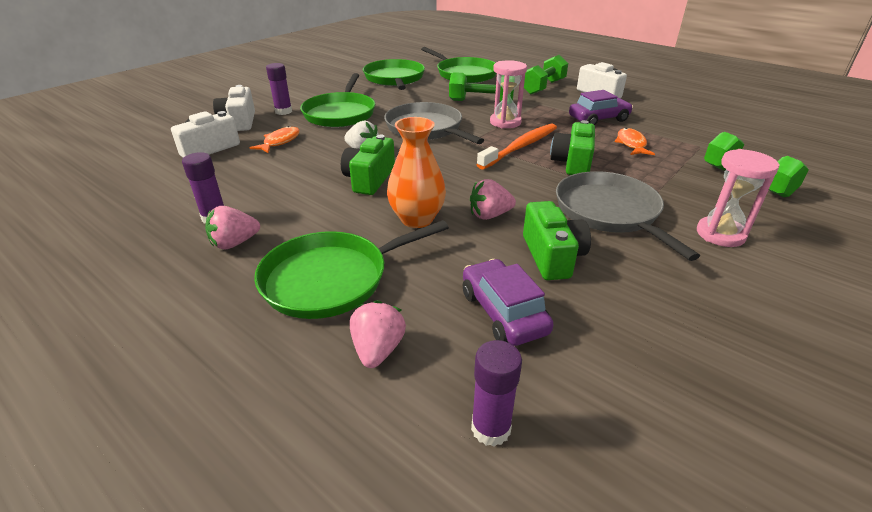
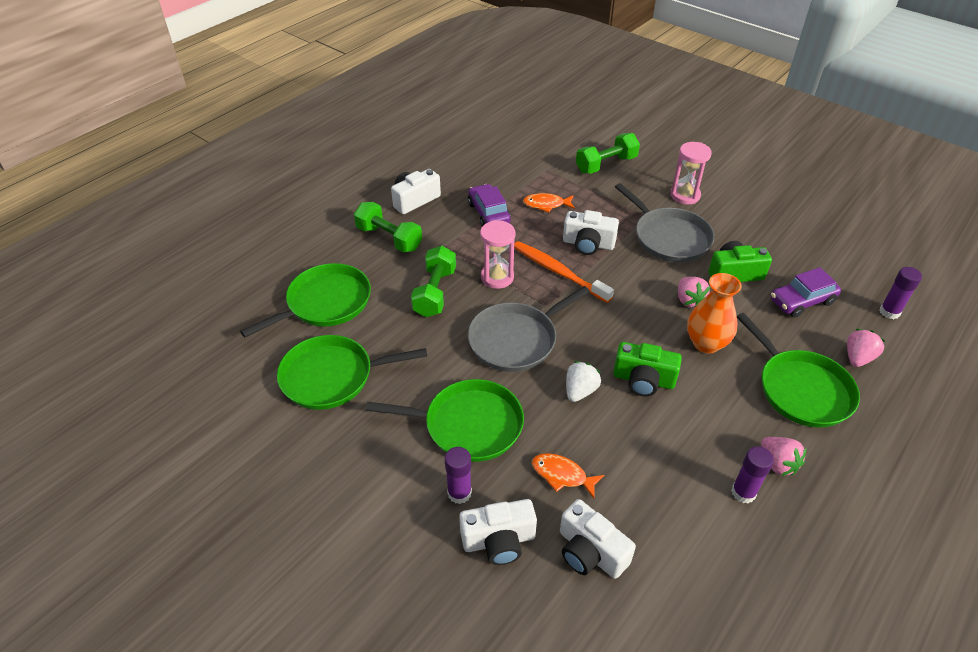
camera: 90 degrees left, 10 degrees up
(378, 350) = (858, 358): pink strawberry -> pink strawberry turned 120 degrees clockwise
(572, 163) = (588, 244): green camera -> white camera
(610, 212) = (668, 237): grey pan -> grey pan turned 105 degrees counterclockwise

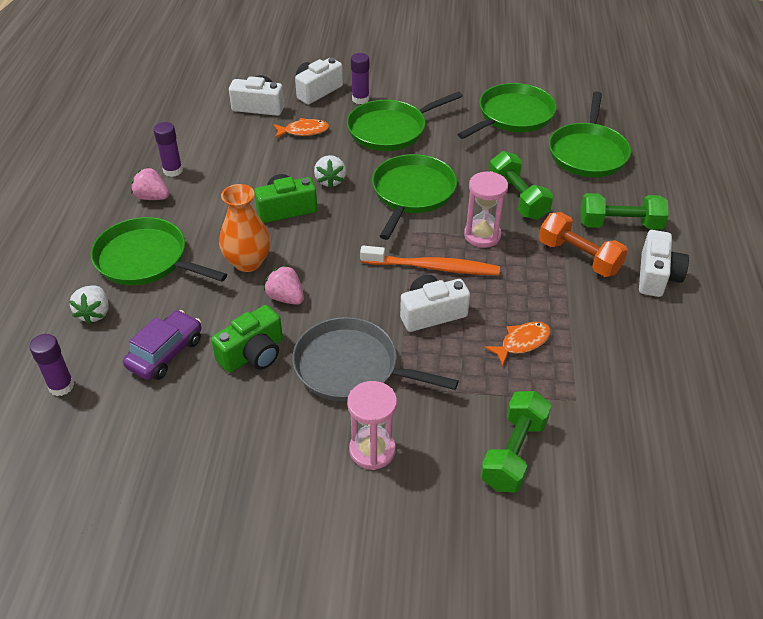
camera: 145 degrees right, 0 degrees up
(447, 232) = (579, 257): none -> orange dumbbell
(488, 213) = (567, 298): purple car -> none
(516, 339) = (412, 193): grey pan -> green pan
(858, 358) = (94, 313): pink strawberry -> white strawberry

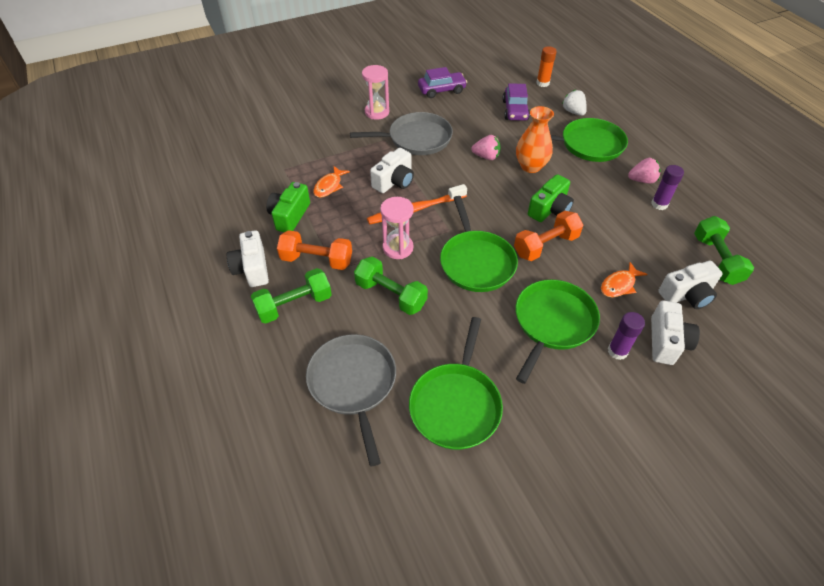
camera: 150 degrees right, 5 degrees up
(61, 386) = (542, 83): purple glue stick -> orange glue stick
(227, 450) = (441, 90): none -> purple car
(253, 354) = (472, 126): green camera -> green camera (289, 216)
(330, 181) = (545, 245): white strawberry -> orange dumbbell
(513, 453) = (307, 135): green dumbbell -> green dumbbell (716, 260)
(588, 152) = (353, 384): green pan -> grey pan

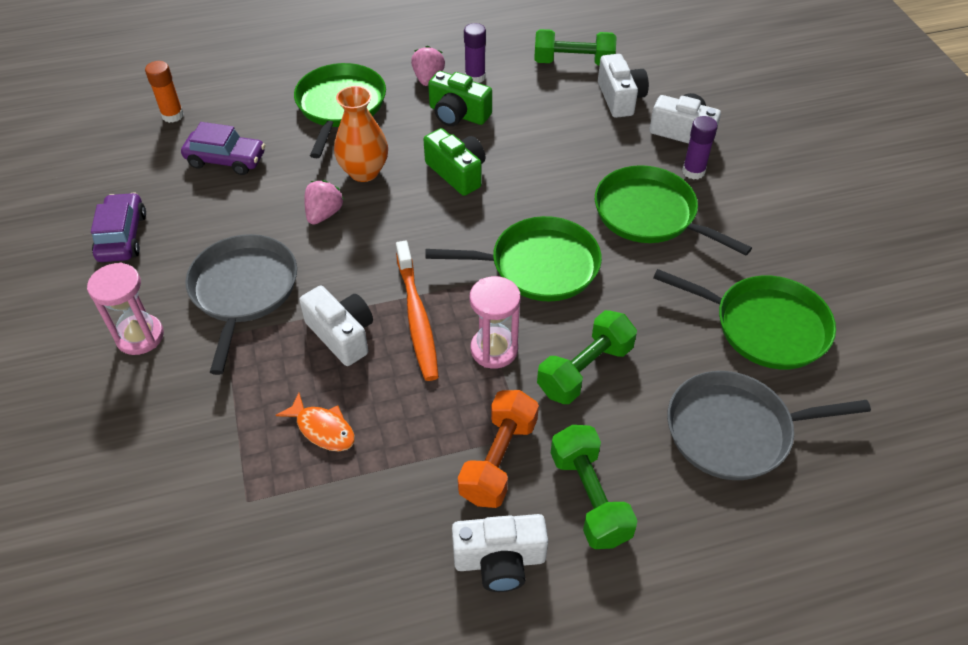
camera: 80 degrees left, 0 degrees up
(289, 216) = (383, 496): green camera -> green camera (458, 114)
(545, 245) = (523, 192): orange dumbbell -> none
(573, 112) = (260, 102): white strawberry -> none
(619, 285) = (599, 145): orange fish -> none

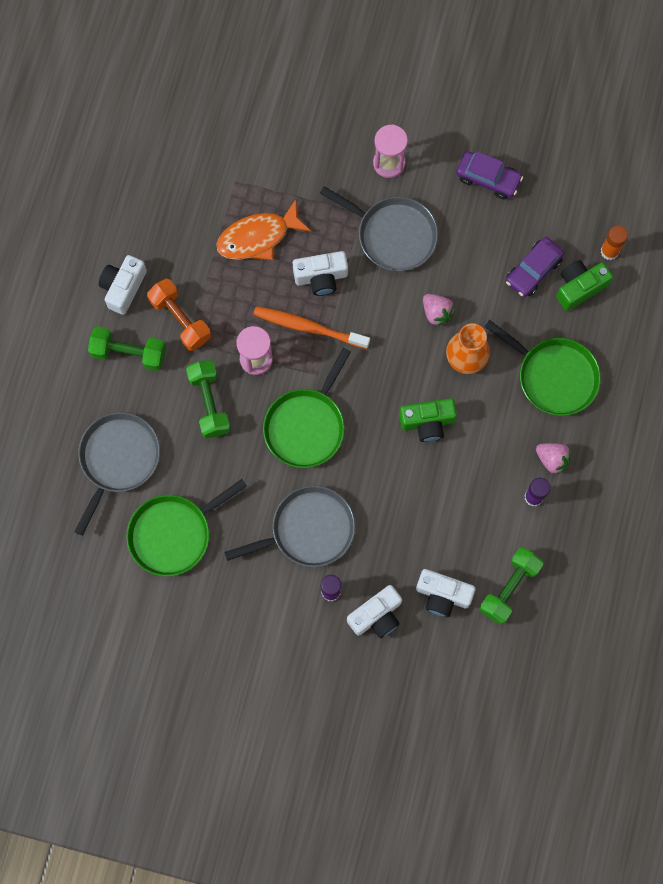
camera: 120 degrees right, 25 degrees up
(323, 429) = (258, 237): orange fish -> orange fish, size x1.69
(458, 114) = (494, 458): green camera -> green camera (579, 287)
(650, 214) = (308, 530): green pan -> grey pan

